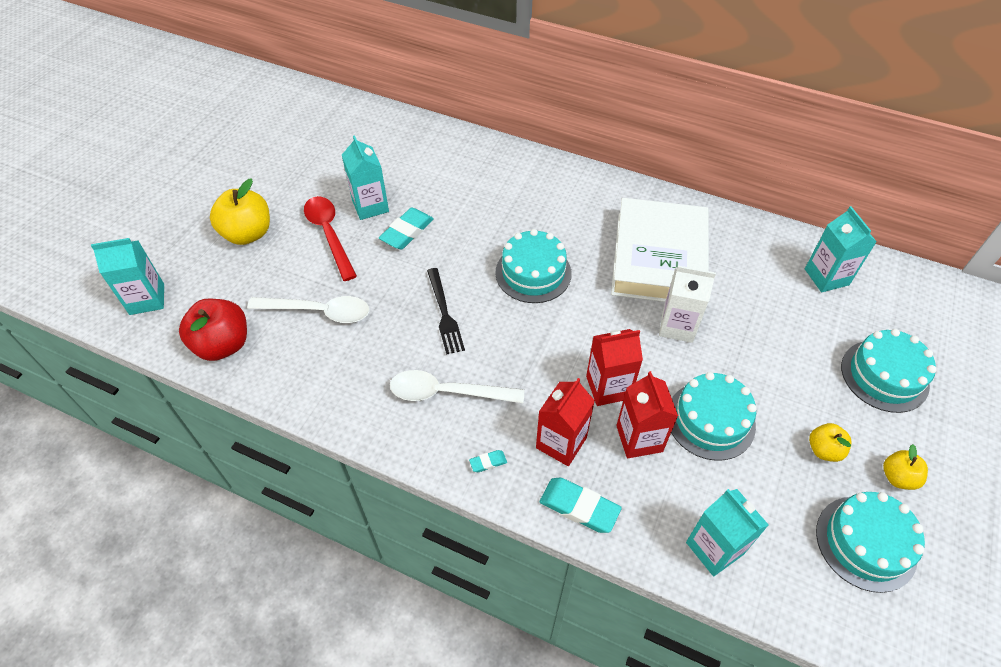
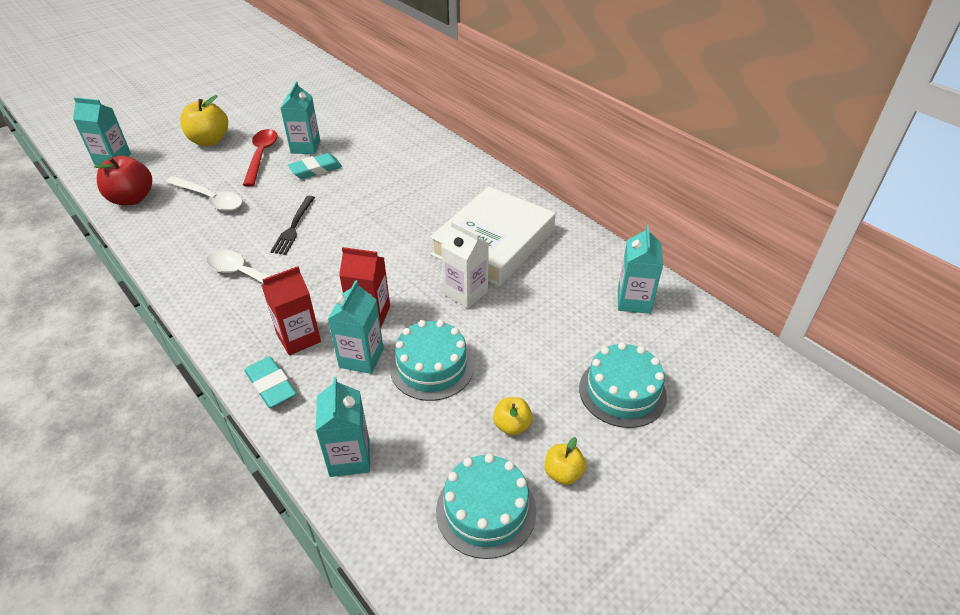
camera: 25 degrees right, 10 degrees down
(488, 462) = (233, 330): turquoise eraser -> none
(533, 273) = (383, 222): turquoise cake -> none
(639, 438) = (361, 358): red carton -> turquoise carton

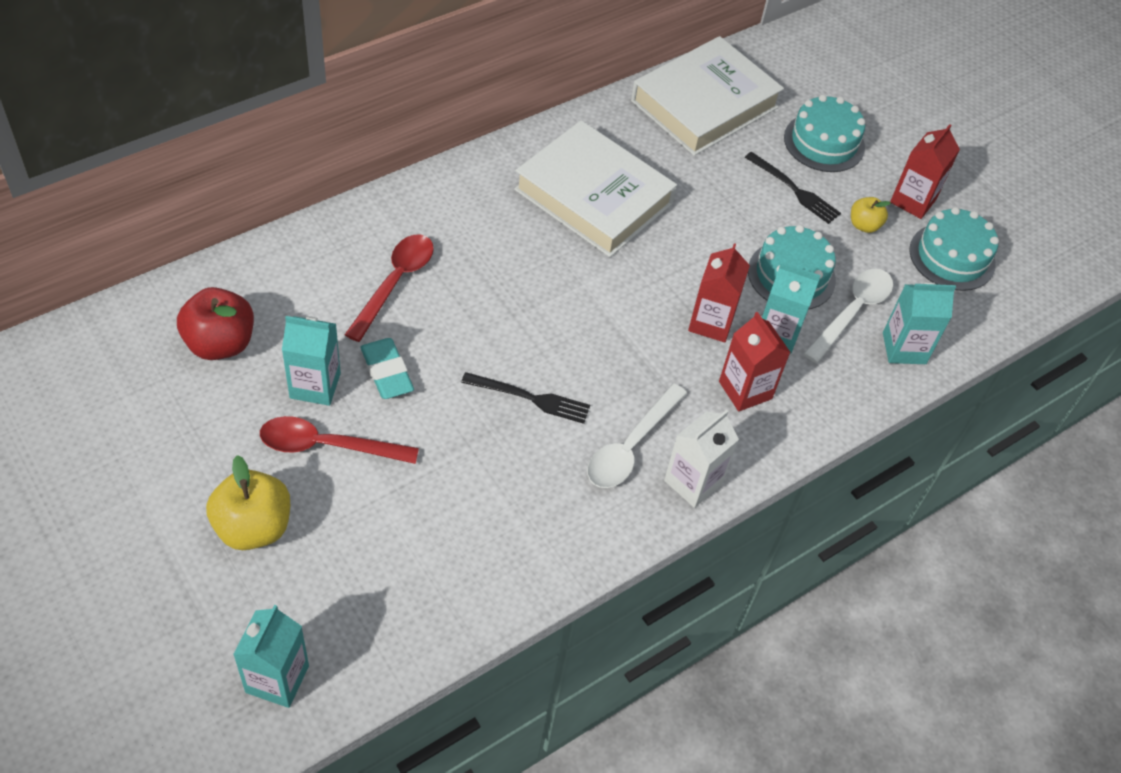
camera: 90 degrees left, 10 degrees up
(132, 199) = (417, 622): red apple -> red apple (220, 343)
(210, 199) = (440, 508): white spoon -> white spoon (852, 312)
(271, 385) = (815, 414): turquoise eraser -> none
(389, 165) = (395, 283): none -> red spoon
(466, 293) = (681, 234): white carton -> white carton (693, 482)
(544, 368) = (794, 190): none -> black fork
(563, 473) = (913, 201): yellow apple -> red carton
(633, 301) = (704, 104): turquoise carton -> white book

